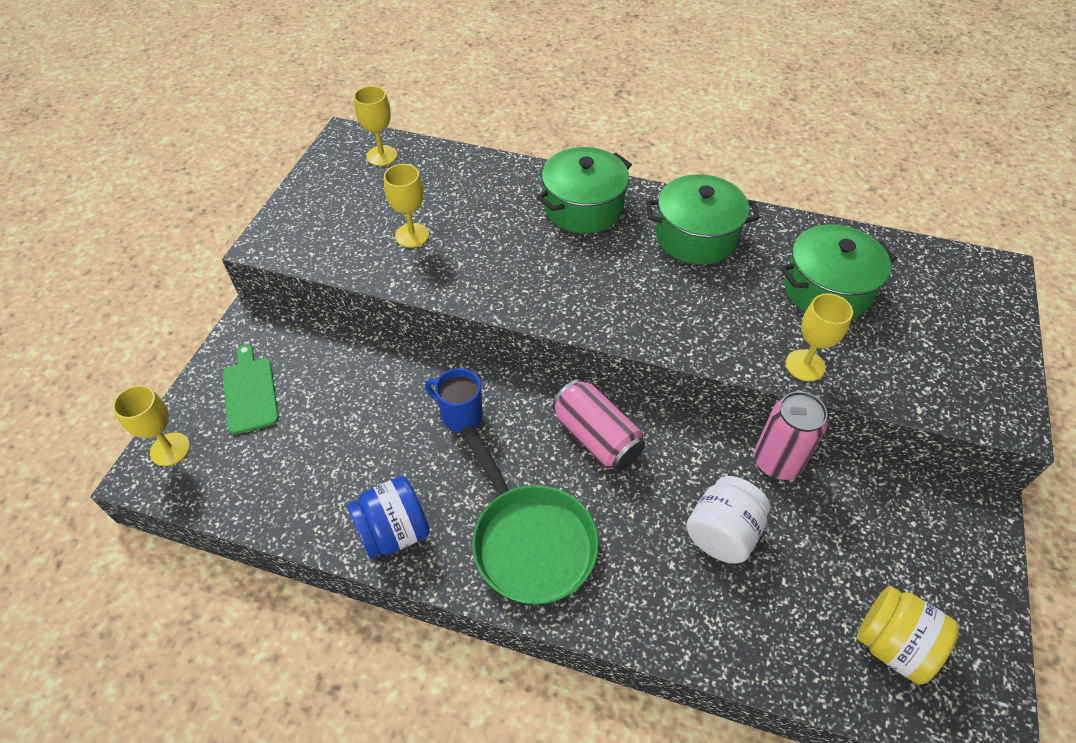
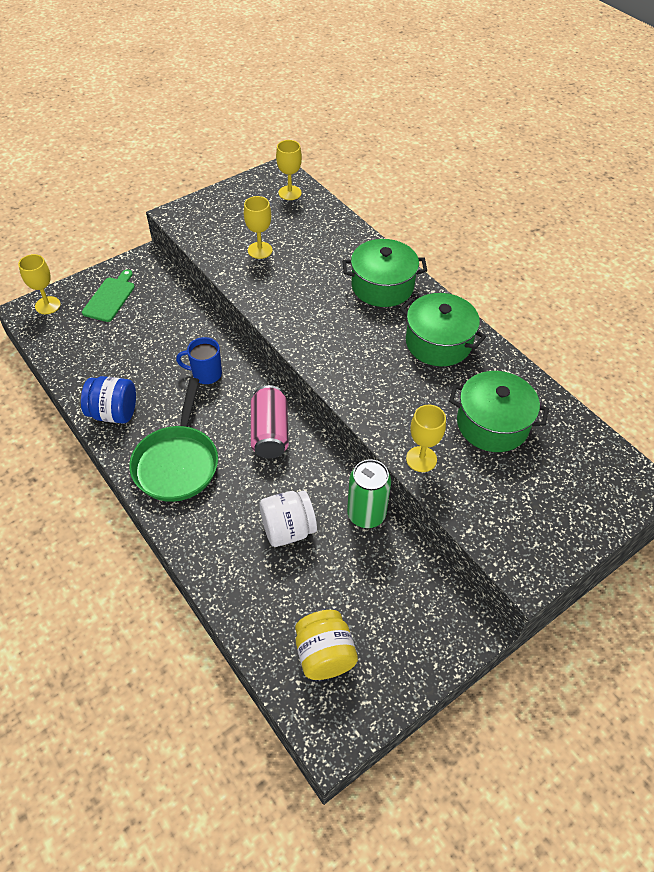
camera: 35 degrees right, 0 degrees up
(460, 415) = (206, 374): blue mug -> blue mug turned 60 degrees counterclockwise
(777, 461) = (366, 514): pink can -> green can

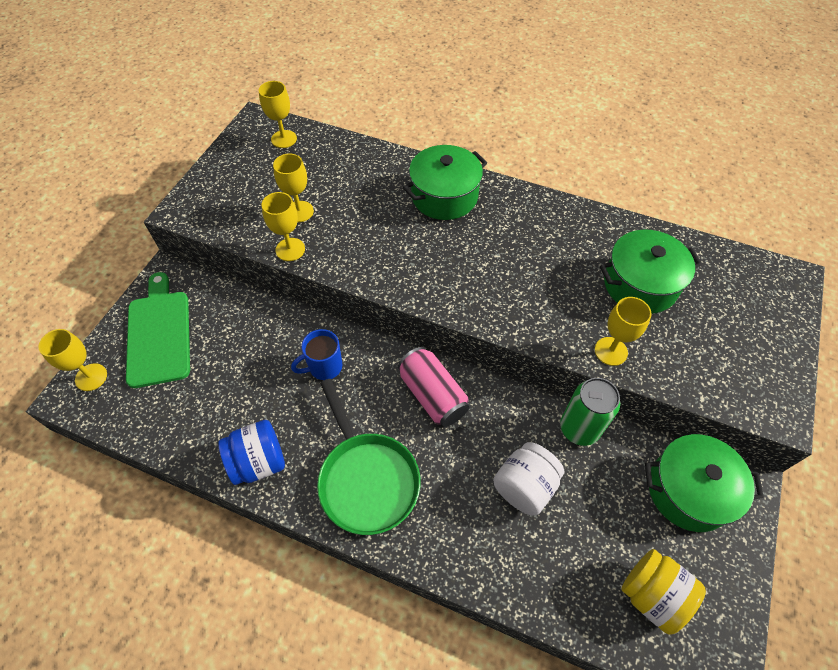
camera: 30 degrees left, 5 degrees up
(110, 298) = (159, 334): green cutting board -> green cutting board, size x1.53
(232, 274) = (290, 249): none -> yellow goblet
(438, 342) = (535, 229): green pot -> green pot (688, 490)

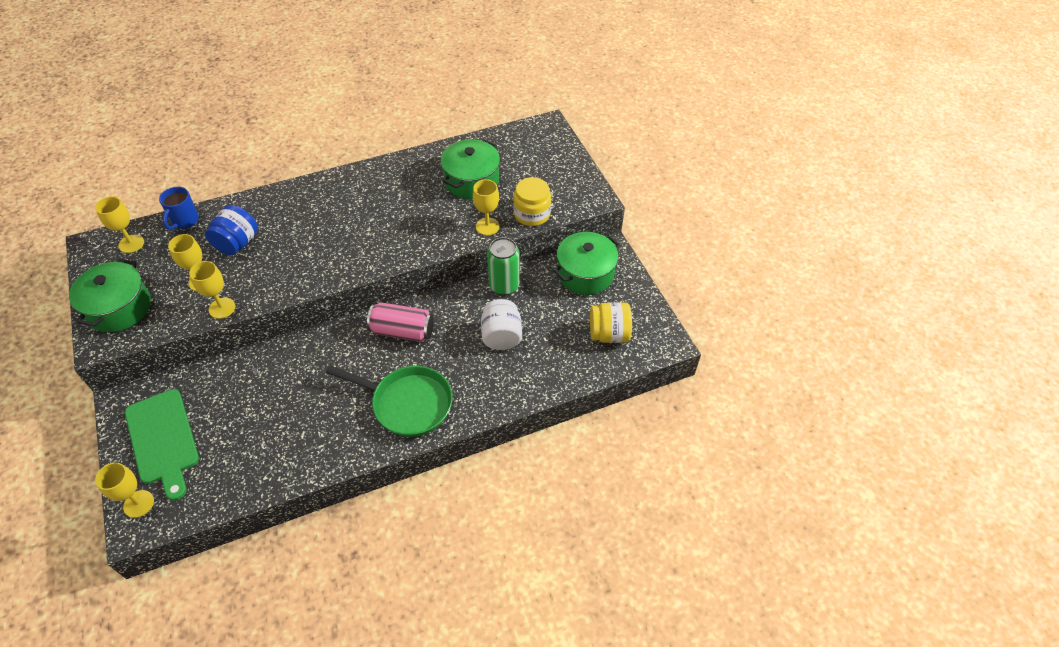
camera: 45 degrees left, 5 degrees down
(159, 334) = (163, 440): green cutting board -> green cutting board turned 150 degrees counterclockwise
(259, 461) = (327, 449): blue jar -> blue jar (237, 243)
(324, 367) = (314, 368): blue mug -> blue mug (185, 221)
(444, 196) = (300, 206): green pot -> green pot (119, 308)
(677, 374) = (532, 214): none -> yellow jar

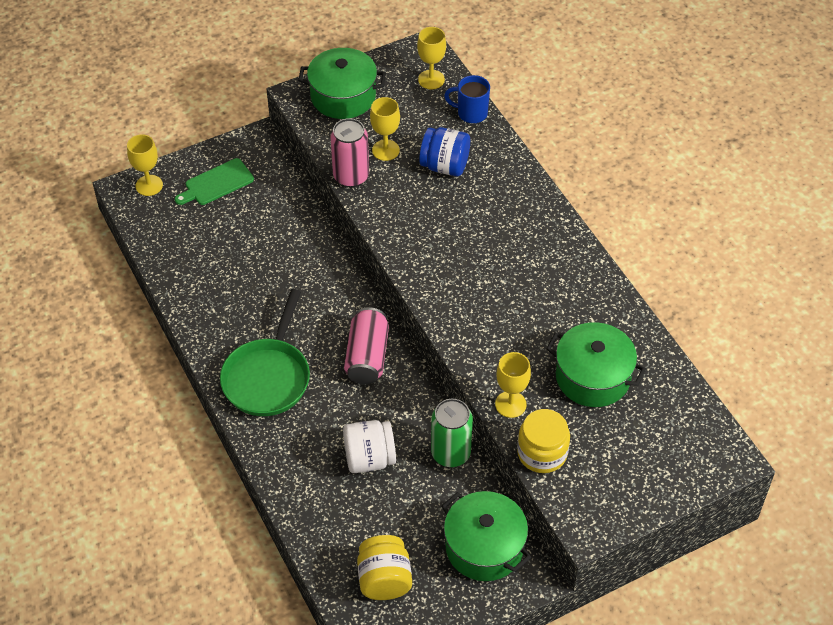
camera: 85 degrees right, 0 degrees up
(163, 440) = (216, 183): green cutting board -> green cutting board, size x0.65
(222, 308) = (351, 176): yellow goblet -> pink can

